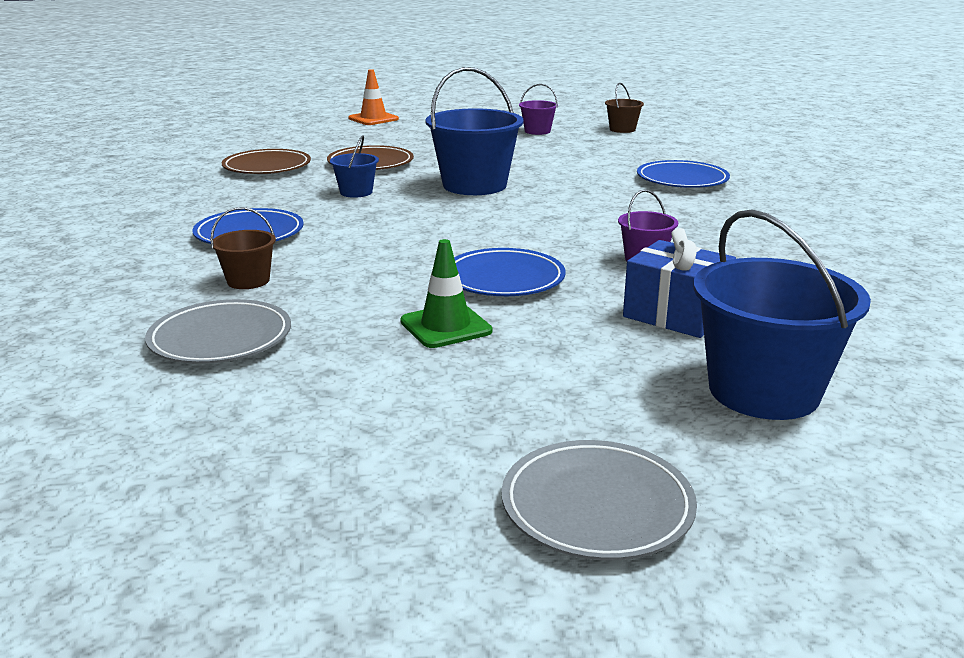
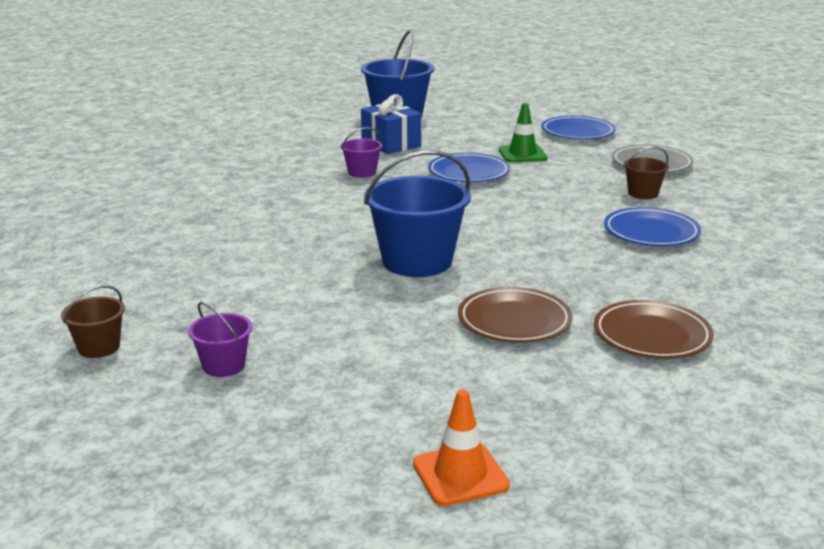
camera: 160 degrees left, 0 degrees up
(356, 192) = (546, 270): blue bucket -> none
(597, 506) = (501, 103): grey plate -> none
(682, 180) = (205, 237): blue plate -> blue plate (577, 132)

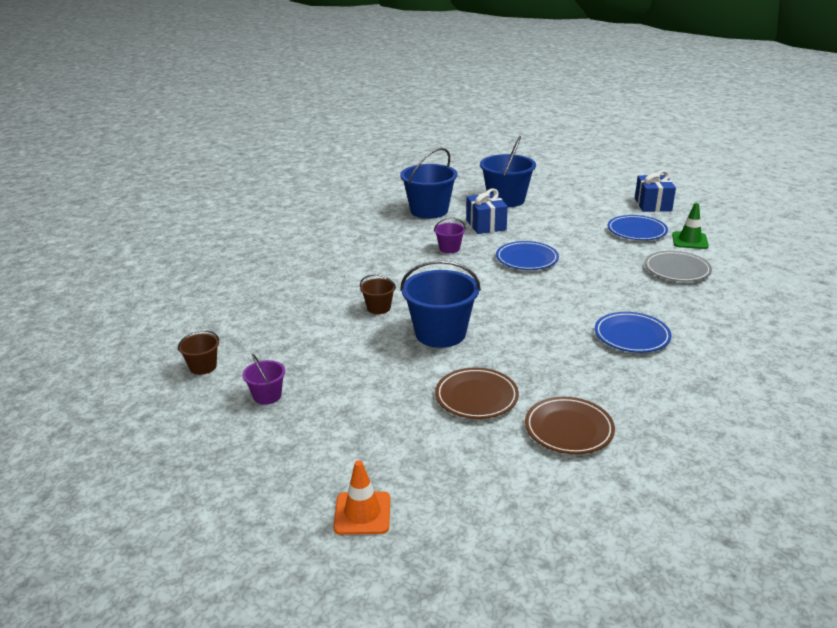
camera: 20 degrees right, 5 degrees up
(305, 137) = (429, 210): none -> blue bucket
(522, 154) = (579, 247): green traffic cone -> green traffic cone (689, 241)
(576, 106) = (653, 204): none -> blue gift
(643, 193) = (650, 298): brown bucket -> brown bucket (379, 308)

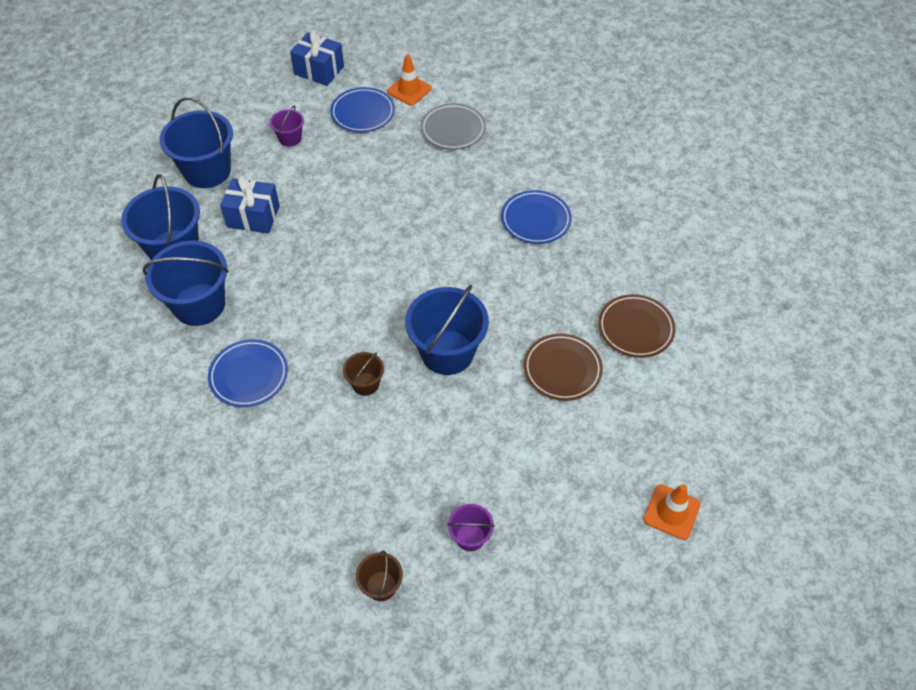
camera: 65 degrees left, 25 degrees up
(392, 231) = (199, 304): none -> blue bucket
(449, 248) = (282, 271): purple bucket -> purple bucket (290, 138)
(527, 259) = (354, 221): blue plate -> blue plate (249, 375)
(689, 241) = (409, 90): green traffic cone -> orange traffic cone

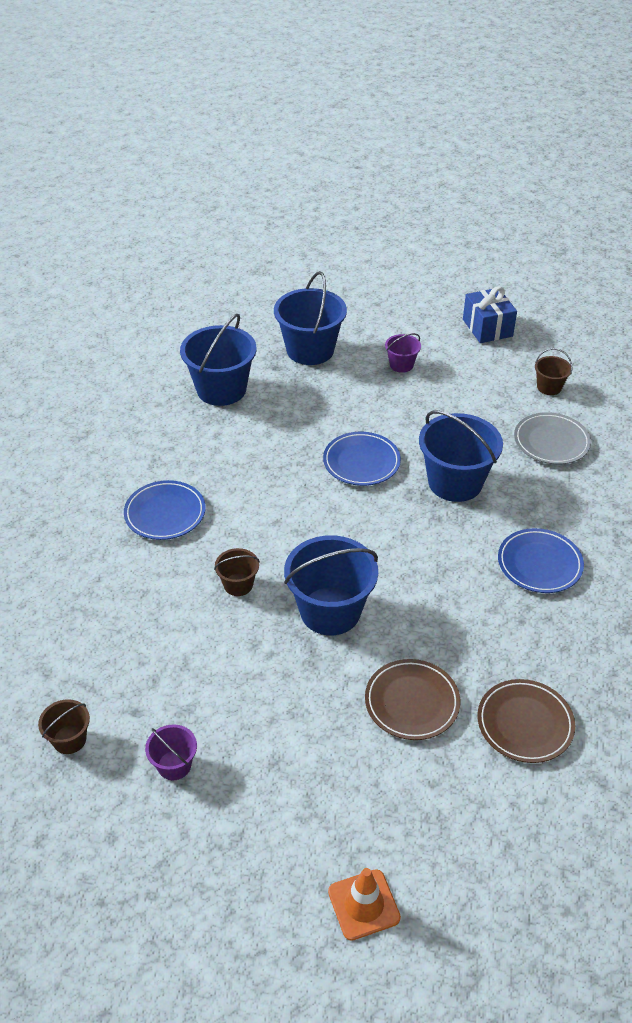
camera: 45 degrees right, 10 degrees down
(199, 304) = (192, 439): blue bucket -> blue bucket (455, 482)
(253, 216) = (304, 404): blue gift -> none
(363, 113) = (485, 381): blue plate -> blue plate (361, 462)
(409, 90) = (549, 387): orange traffic cone -> brown bucket

